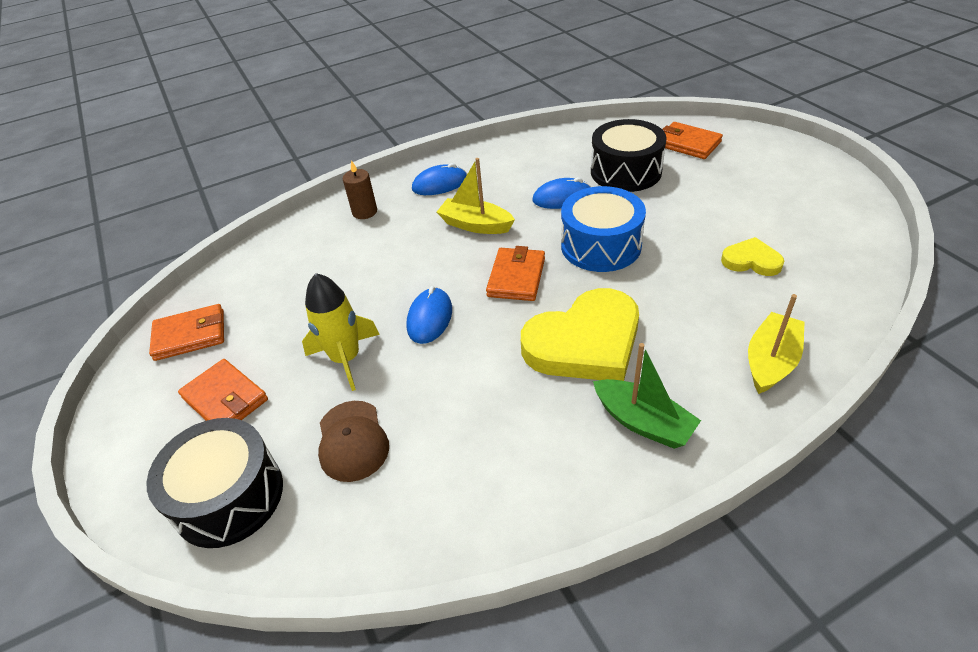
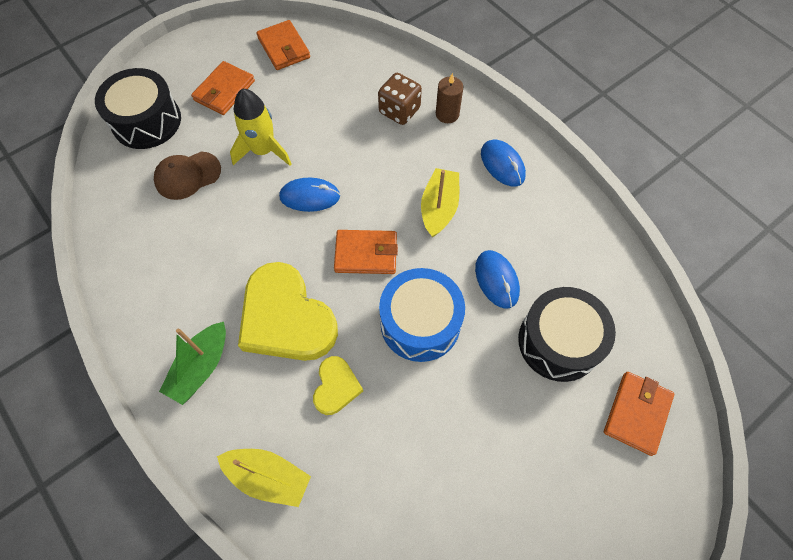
camera: 75 degrees right, 20 degrees up
(343, 243) = (399, 111): none -> brown dice
(751, 261) = (411, 473): yellow heart -> yellow heart (336, 387)

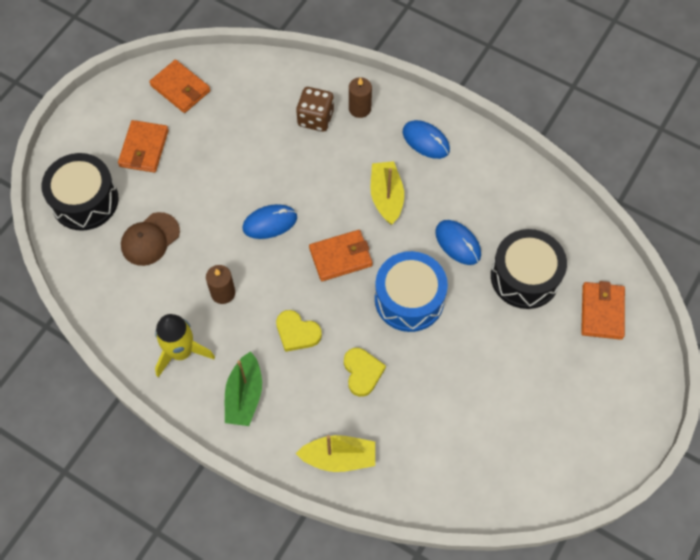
camera: 20 degrees left, 0 degrees up
(231, 251) = (223, 293): none -> brown candle
(263, 150) = (208, 194): yellow rocket -> yellow rocket (181, 352)
(286, 318) = (297, 332): yellow heart -> yellow heart, size x0.50

